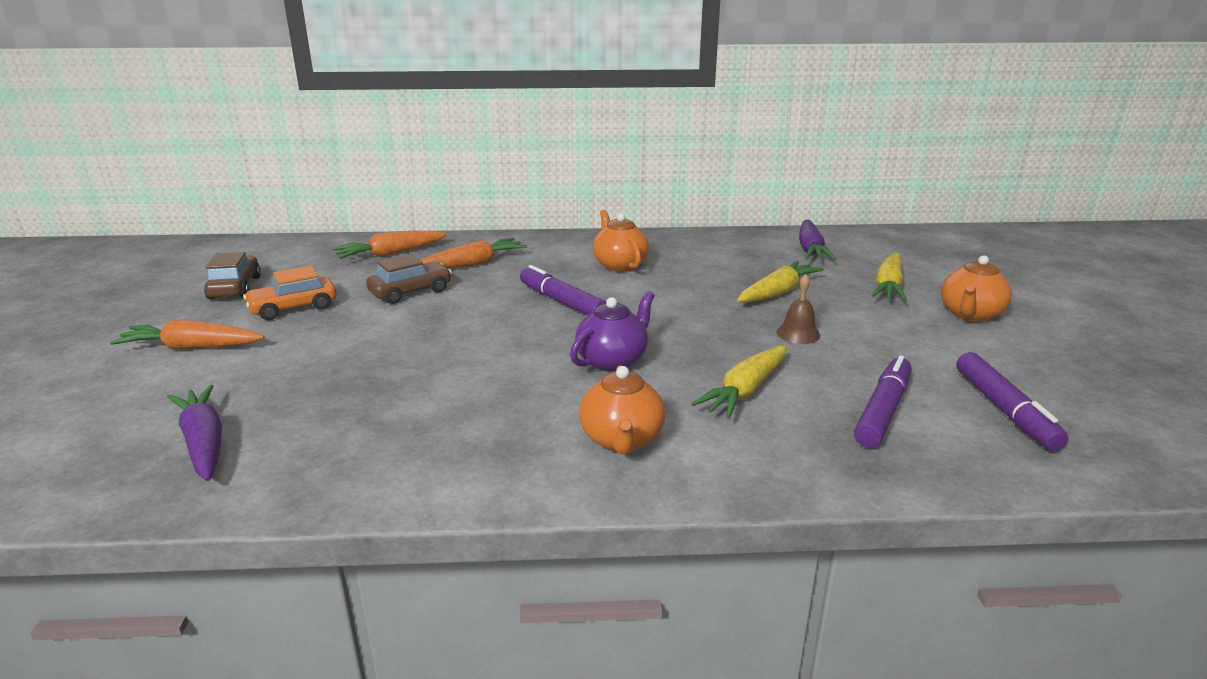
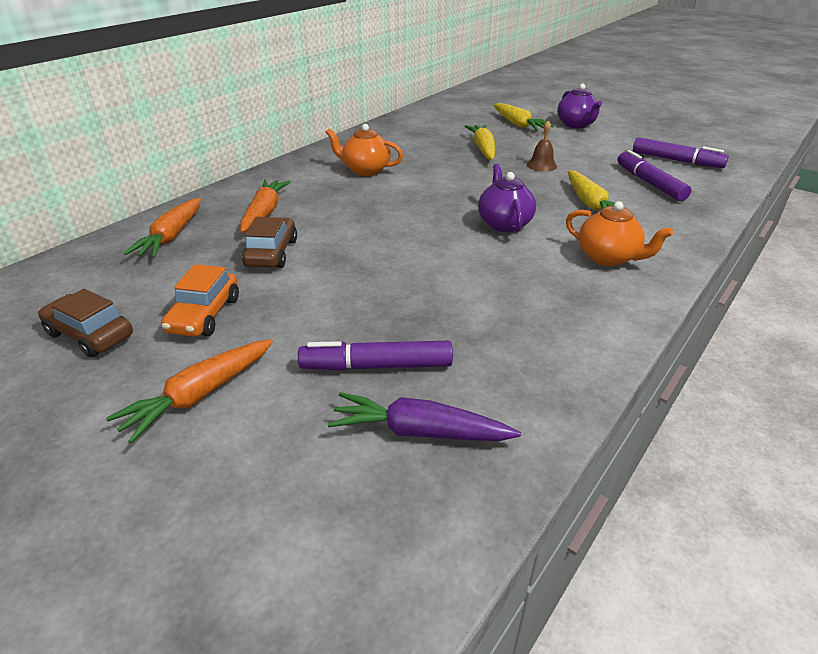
camera: 50 degrees left, 10 degrees up
(562, 302) = (392, 207): purple marker -> purple marker (376, 366)
(810, 249) = (440, 119): purple carrot -> none
(970, 315) = (576, 125): orange teapot -> purple teapot

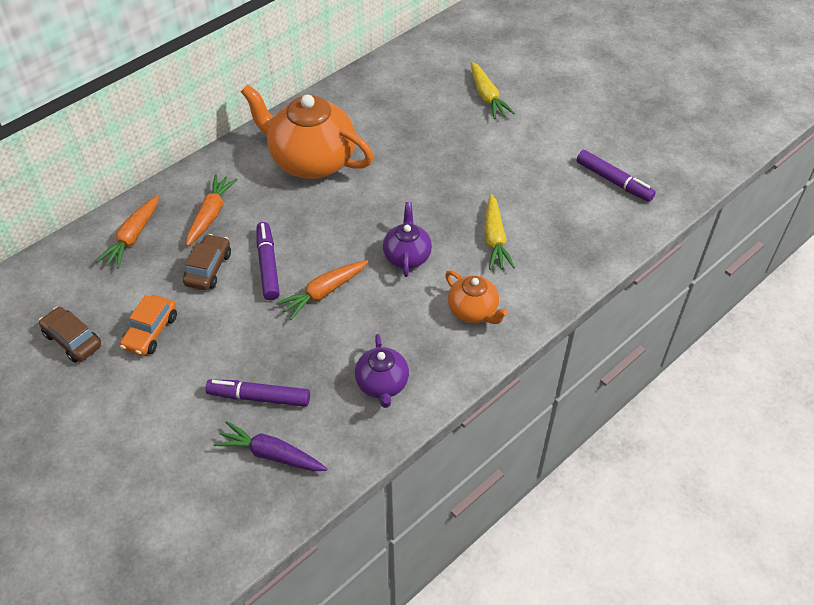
camera: 10 degrees right, 15 degrees up
(200, 395) = (141, 405): orange carrot -> orange carrot (323, 292)
(365, 170) = (311, 161): orange teapot -> orange teapot, size x1.93
(483, 149) = (433, 138): yellow carrot -> none
(541, 165) = (478, 173): brown bell -> none
(576, 125) = (547, 104): purple teapot -> purple teapot (382, 384)
(649, 183) = (566, 214): purple marker -> purple marker (268, 265)

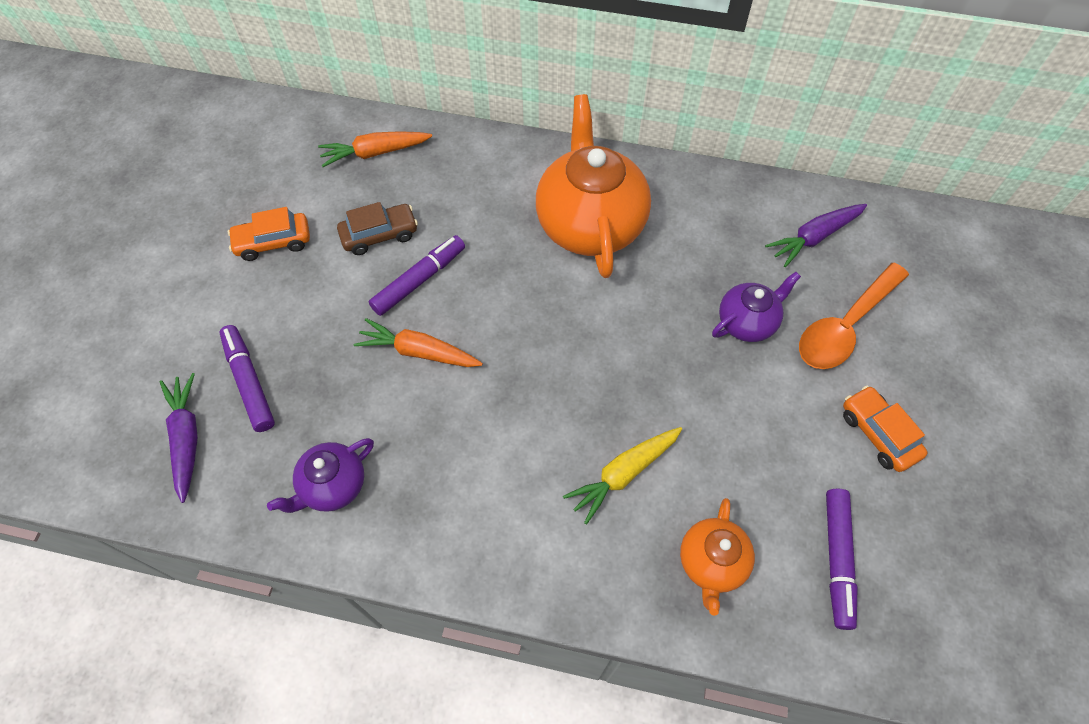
camera: 55 degrees right, 10 degrees up
(72, 340) = (227, 193): brown car -> none
(210, 215) = (448, 191): orange carrot -> none
(407, 256) = (527, 398): purple teapot -> purple teapot (747, 322)
(420, 74) = (814, 237): none -> purple carrot
(473, 311) = (497, 517): orange teapot -> orange teapot (711, 563)
(487, 96) = (845, 326): yellow carrot -> orange spoon
(559, 123) = (878, 434): none -> orange car

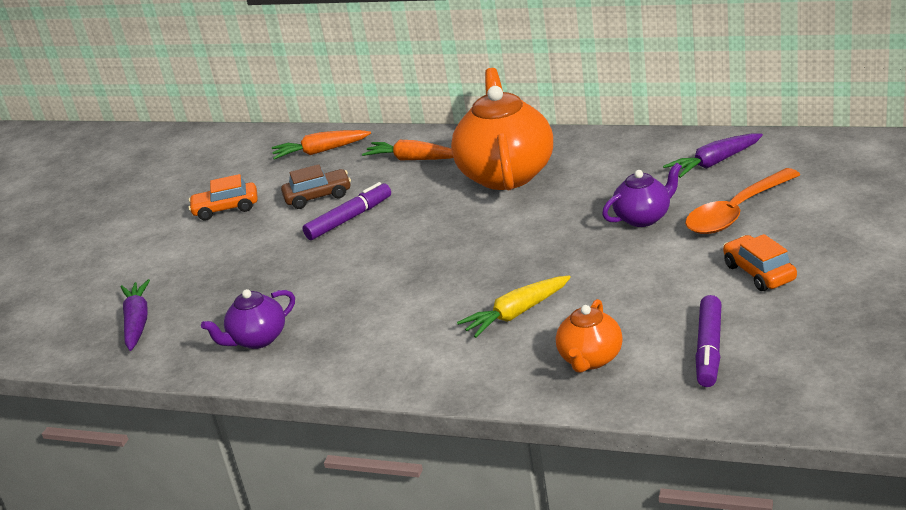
camera: 10 degrees right, 30 degrees down
(249, 382) = (194, 287): purple marker -> none
(419, 352) = (343, 259): orange carrot -> orange carrot (413, 159)

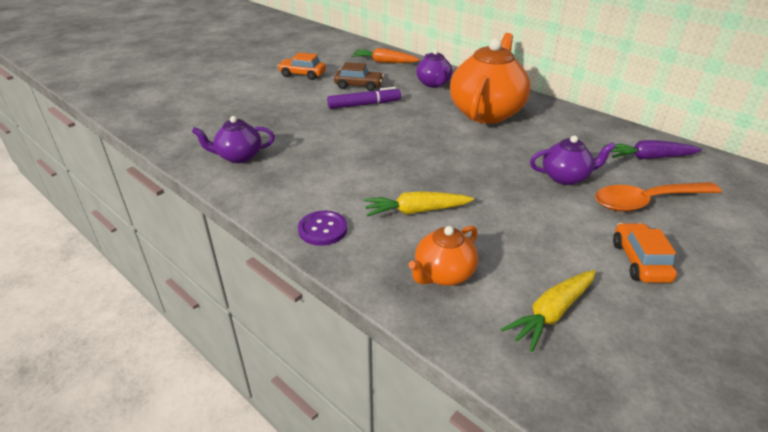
camera: 20 degrees right, 5 degrees up
(137, 322) = (189, 119): purple carrot -> none
(413, 159) = (434, 84): orange carrot -> purple teapot
(435, 371) = (322, 229): none -> purple button
(709, 349) = (551, 313): purple marker -> yellow carrot

